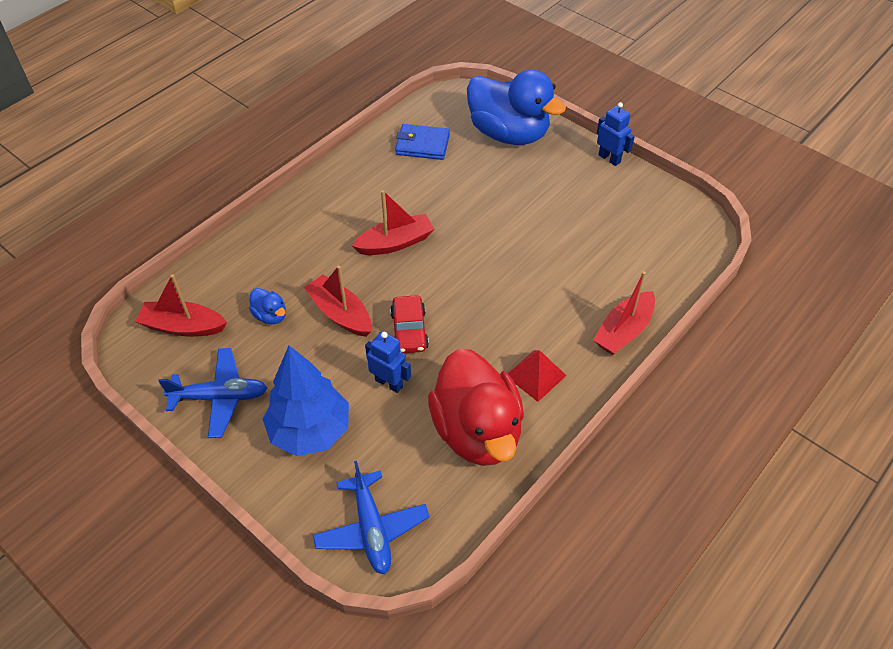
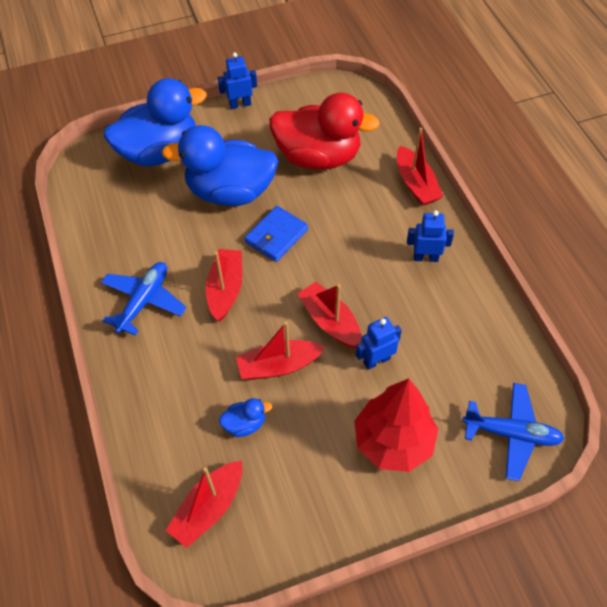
camera: 60 degrees left, 5 degrees up
(220, 397) = (315, 504): blue plane -> blue plane (144, 301)
(310, 431) = (393, 441): blue tree -> red tree
(409, 331) = (330, 322): red car -> red boat
(422, 145) = (122, 217): blue wallet -> blue wallet (276, 236)
(477, 431) = (456, 320): red duck -> red duck (318, 157)
(502, 198) = (230, 192): none -> blue duck
(535, 375) = (425, 257): red pyramid -> blue robot

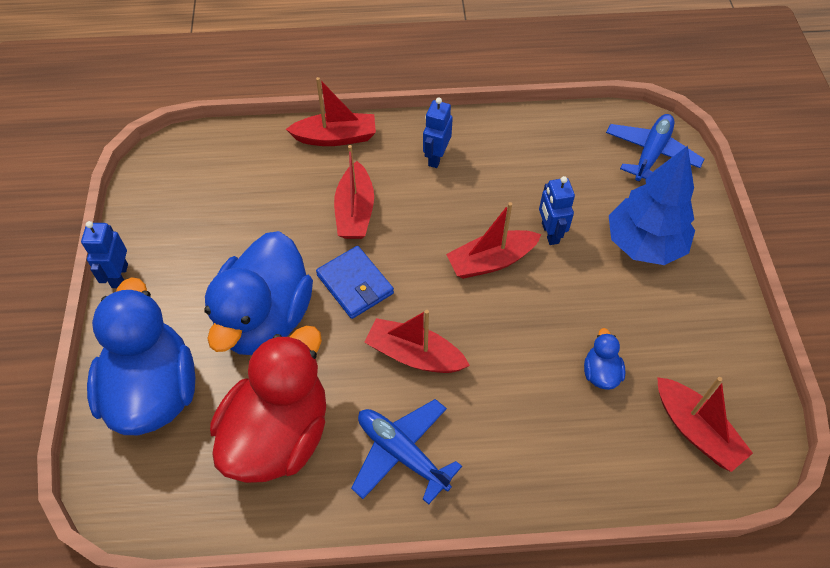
camera: 75 degrees left, 0 degrees up
(279, 366) = (534, 323): red boat -> red boat (355, 211)
(318, 157) = (253, 214): red duck -> red duck (279, 434)
(393, 441) = (644, 244): red tree -> blue tree

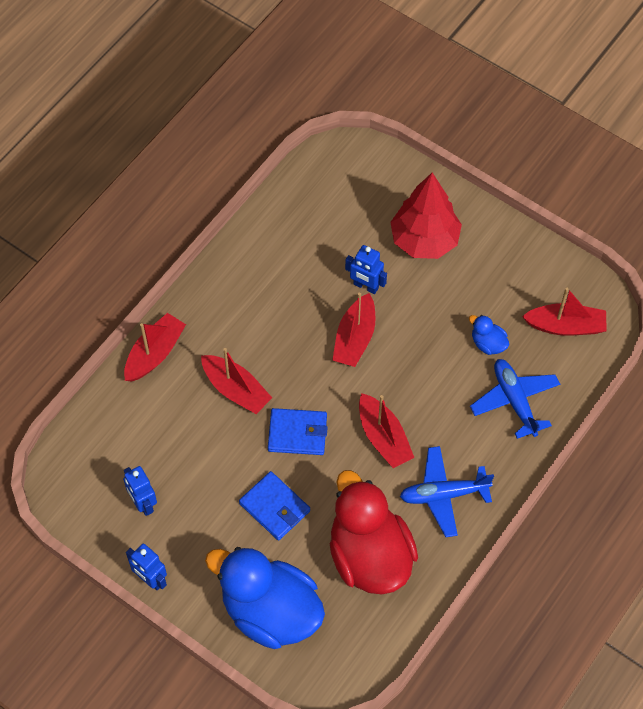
camera: 50 degrees left, 5 degrees up
(265, 318) = (274, 507): blue duck -> blue wallet
(415, 355) = (383, 437): red boat -> red boat turned 90 degrees counterclockwise
(436, 157) = (237, 303): blue robot -> blue robot (143, 503)
(644, 244) = (424, 240): blue tree -> red tree
(651, 154) = (360, 172): blue plane -> blue plane (514, 401)

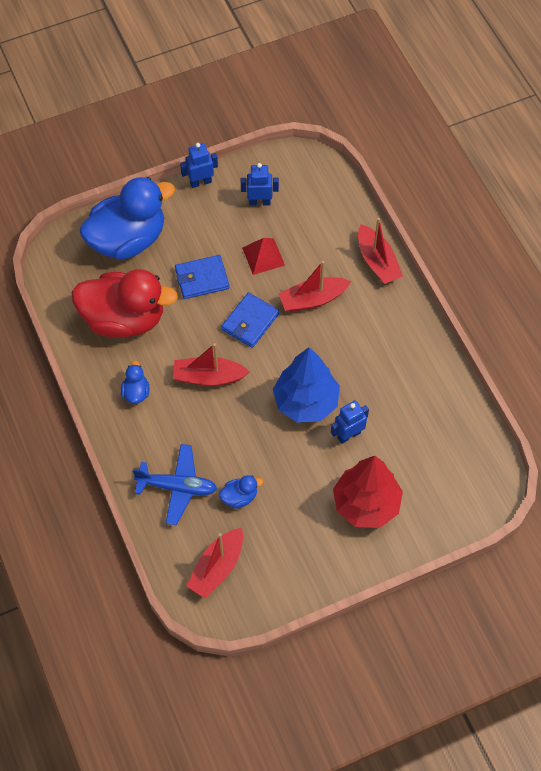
camera: 120 degrees right, 0 degrees up
(211, 463) = (263, 256): none -> red pyramid
(355, 338) = (306, 402): red boat -> blue tree
(443, 494) = (136, 392): blue plane -> blue duck

